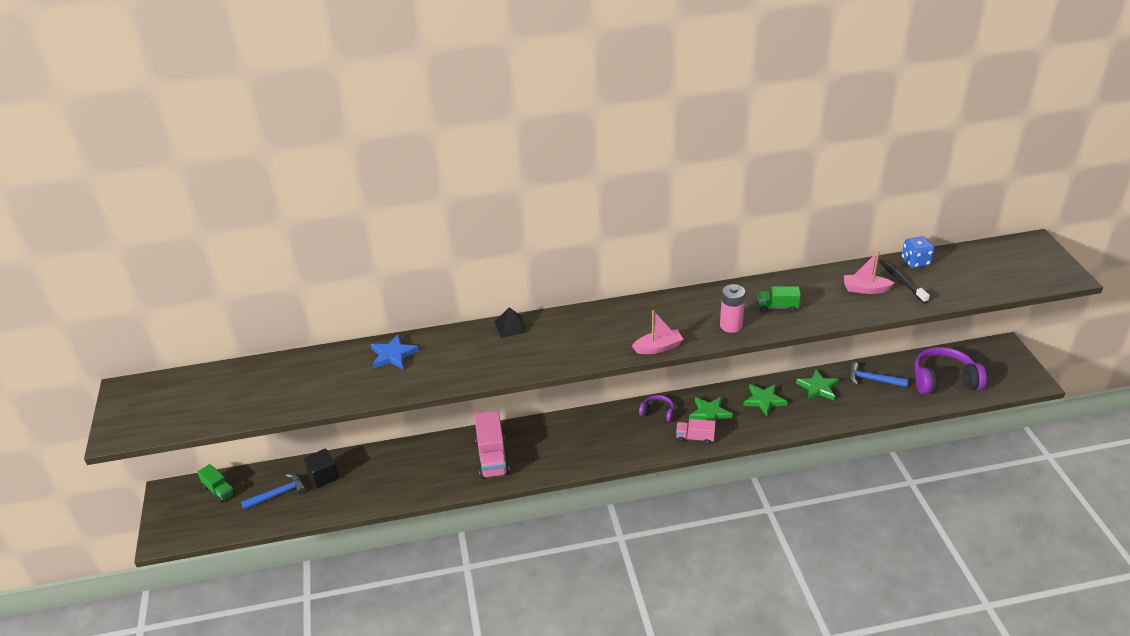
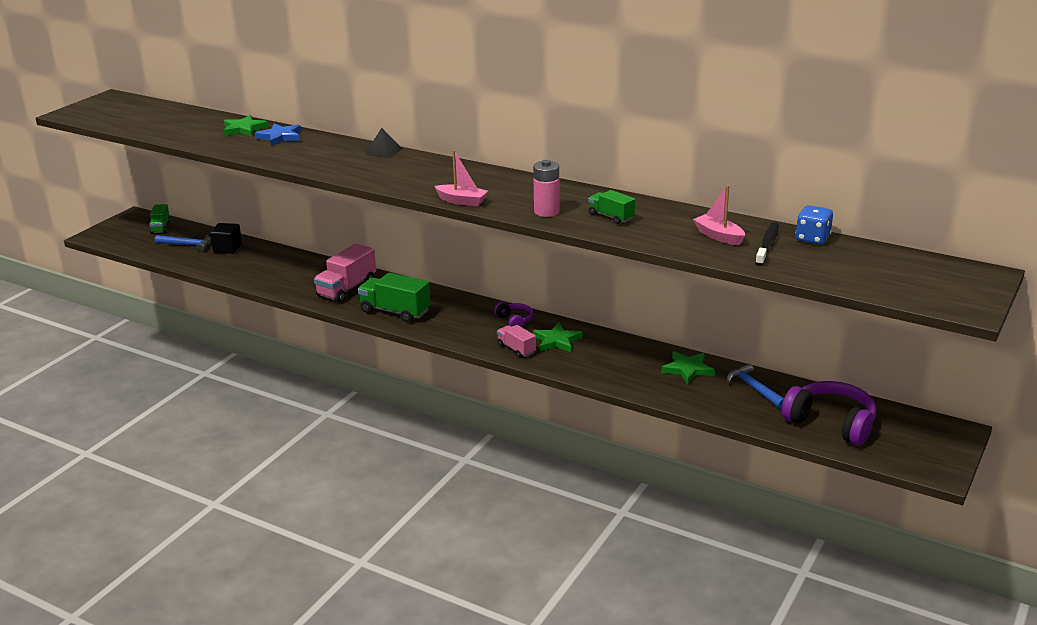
camera: 40 degrees right, 10 degrees down
(562, 457) = (395, 311): none -> green truck
(764, 400) = (620, 354): green star -> green star (244, 129)

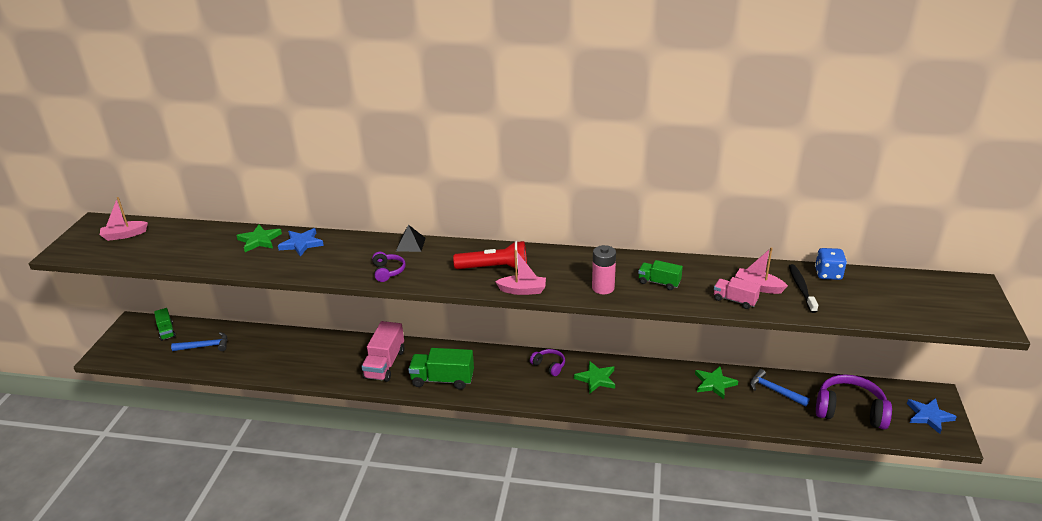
camera: 20 degrees left, 5 degrees up
(129, 109) = (124, 235): none -> pink boat
(227, 248) = (247, 342): black cube -> none
(343, 168) = (388, 271): none -> purple headphones
(449, 180) = (494, 268): none -> red flashlight
(516, 349) = (569, 396): pink truck -> pink truck (735, 300)
(928, 447) = (929, 416): none -> blue star

